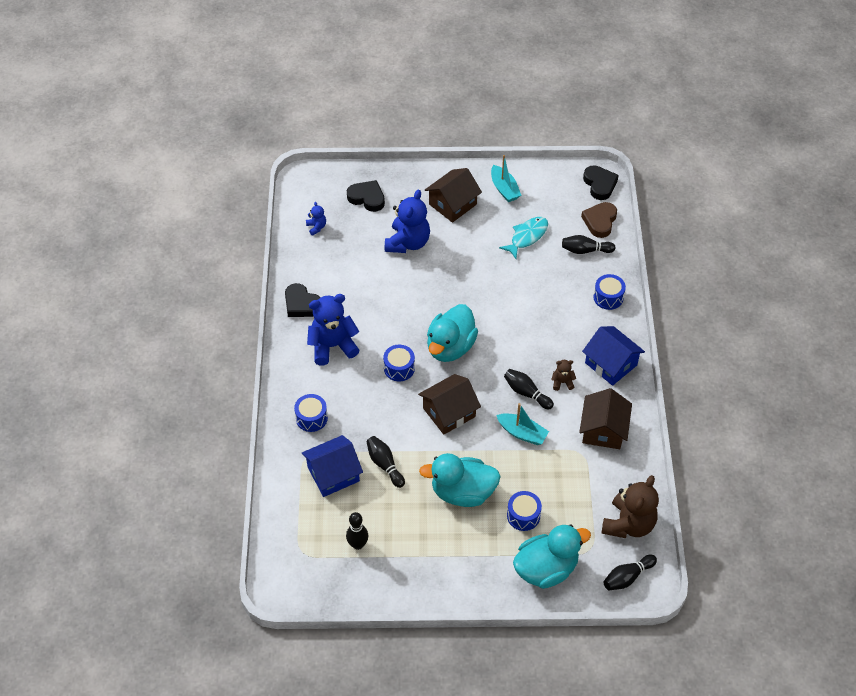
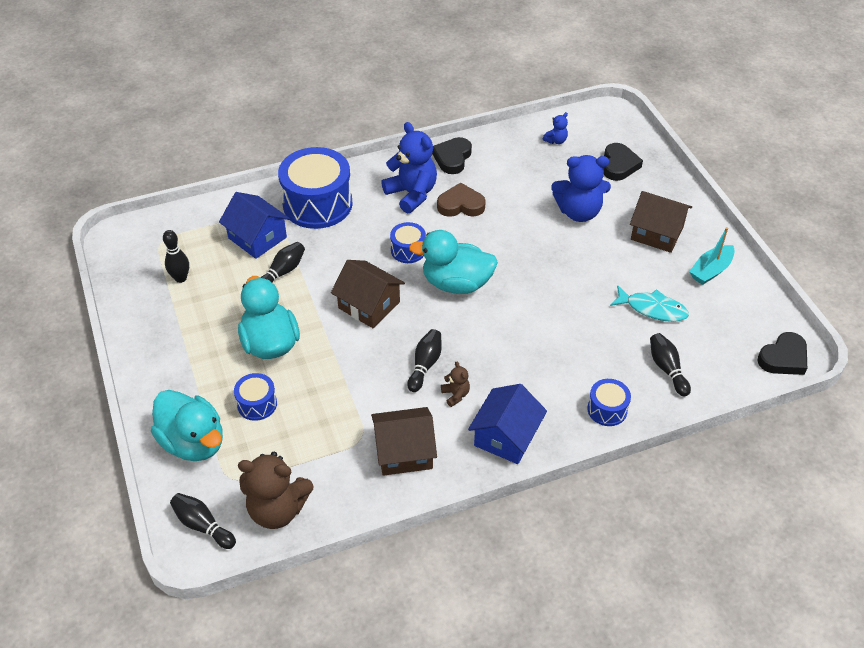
camera: 70 degrees right, 5 degrees down
(311, 418) = (317, 204): blue drum -> blue drum, size x2.06
(522, 433) = (367, 375): turquoise boat -> none
(600, 221) = (723, 372): brown heart -> brown heart (461, 205)

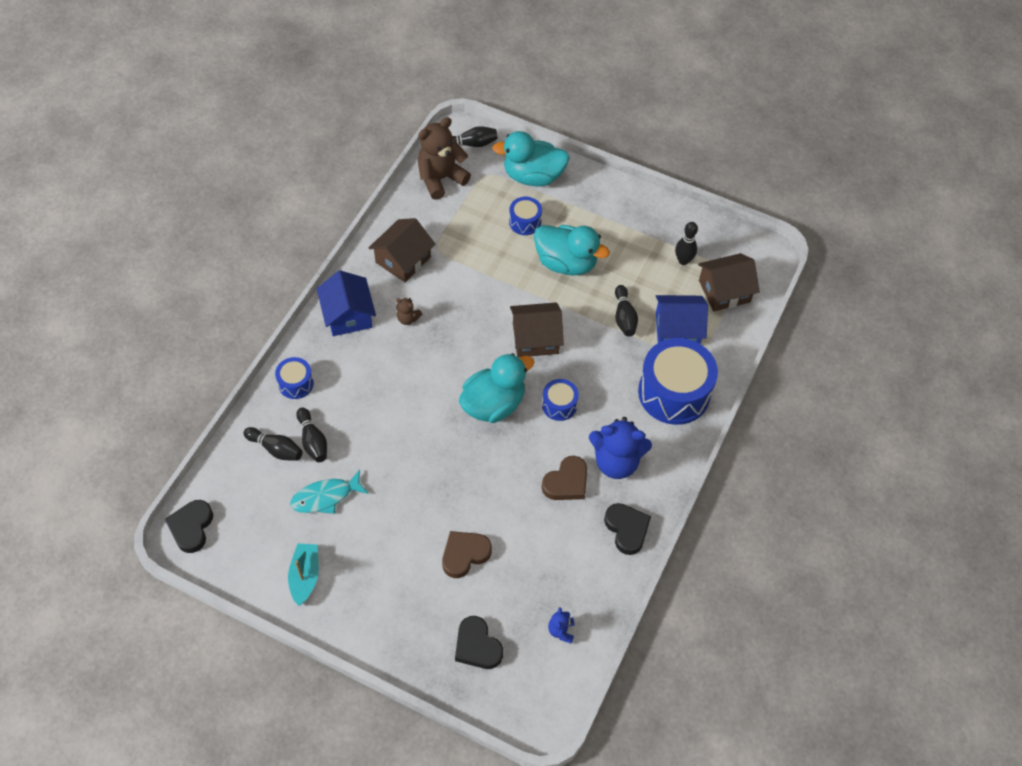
camera: 135 degrees right, 10 degrees up
(425, 365) = (449, 324): black bowling pin -> black bowling pin (313, 440)
(579, 212) = (464, 554): blue teddy bear -> brown heart
(657, 233) = (380, 584): brown house -> brown house (724, 291)

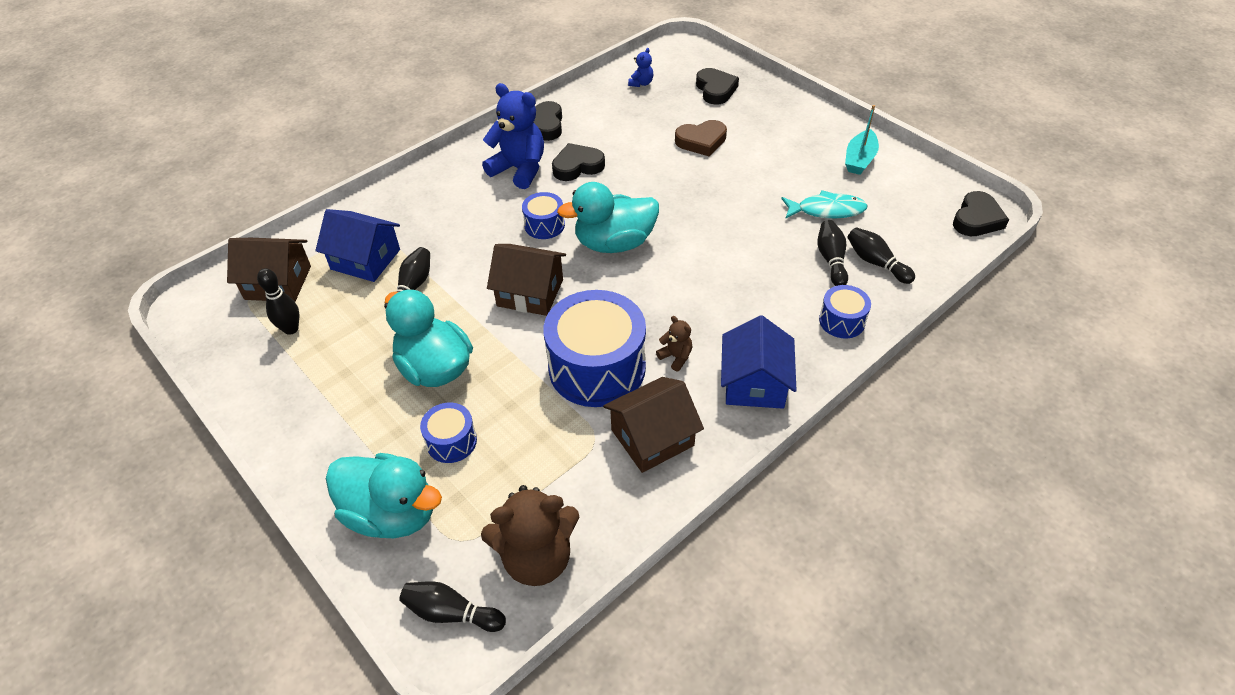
camera: 155 degrees left, 10 degrees down
(566, 482) = (577, 166): brown heart -> black heart
(674, 392) = (419, 206): blue drum -> blue drum (597, 368)

